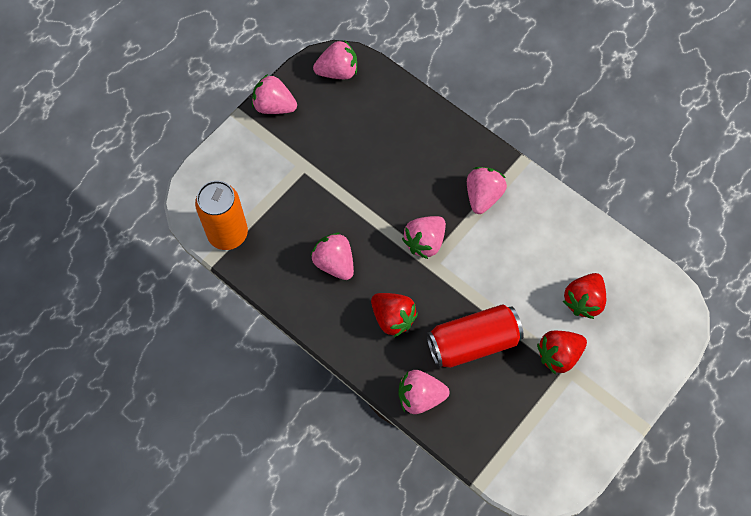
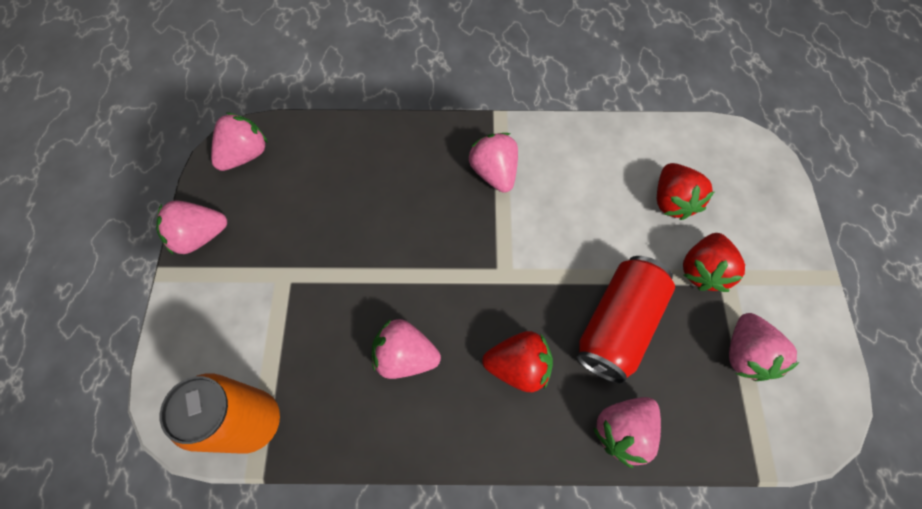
camera: 40 degrees left, 0 degrees up
(424, 242) = (479, 259): pink strawberry -> pink strawberry (745, 354)

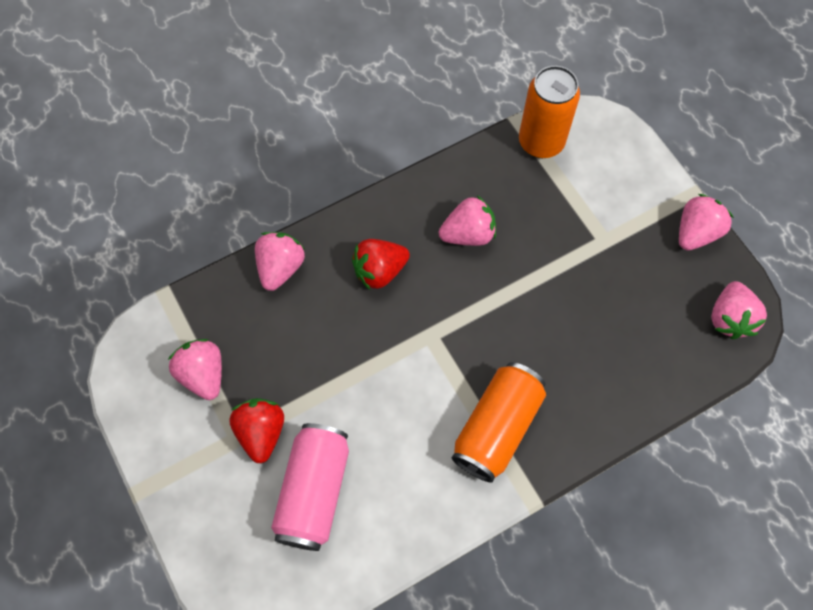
camera: 150 degrees right, 0 degrees up
(494, 172) = (497, 428): pink strawberry -> orange can
(617, 324) = (317, 343): red can -> none
(672, 201) = (314, 492): red strawberry -> pink can

